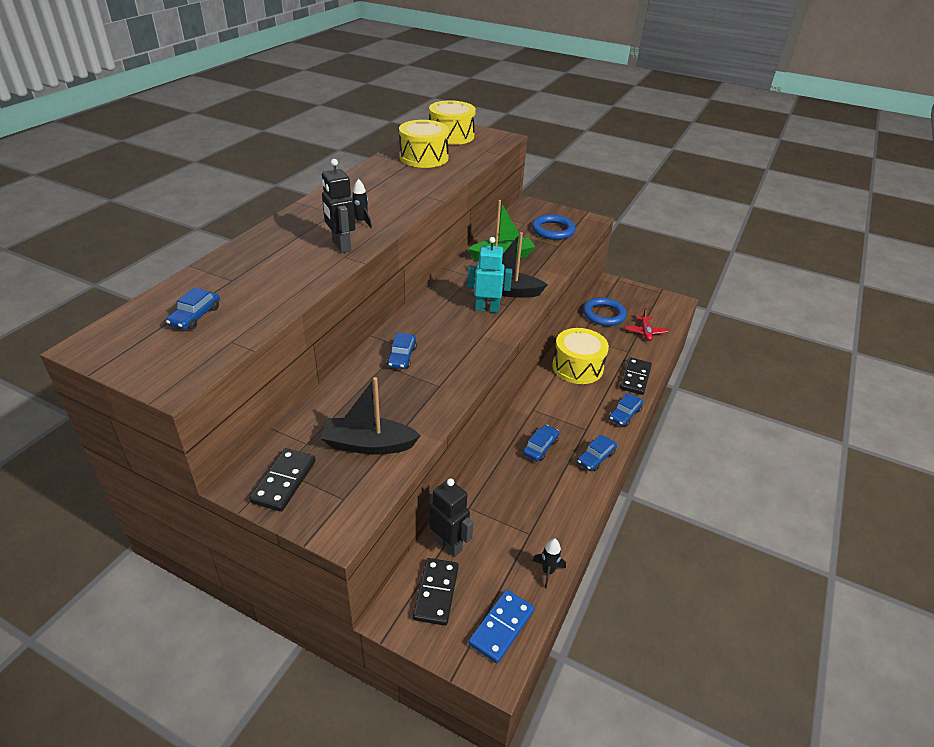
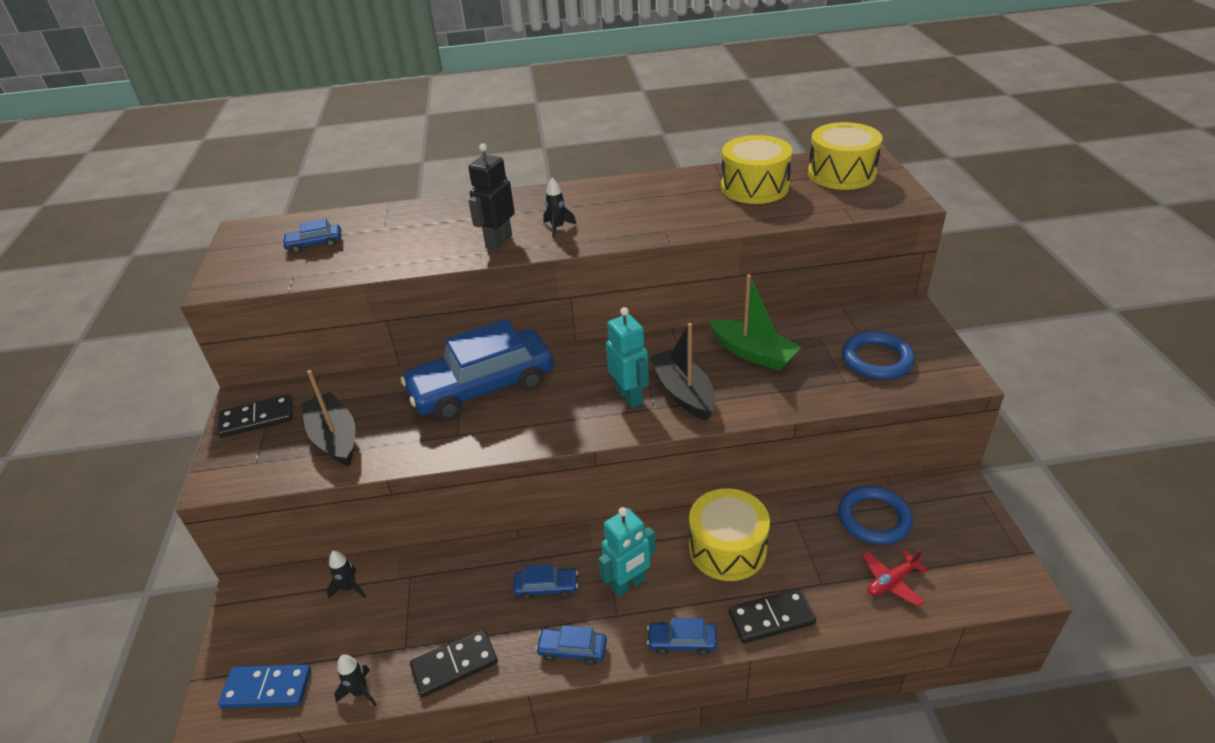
camera: 60 degrees right, 0 degrees up
(402, 357) = (482, 387): blue car -> blue car, size x2.45
(436, 593) = (285, 613): black domino -> black domino (454, 664)
(448, 544) = (350, 588): black robot -> black rocket
(569, 414) = (628, 584): none -> turquoise robot

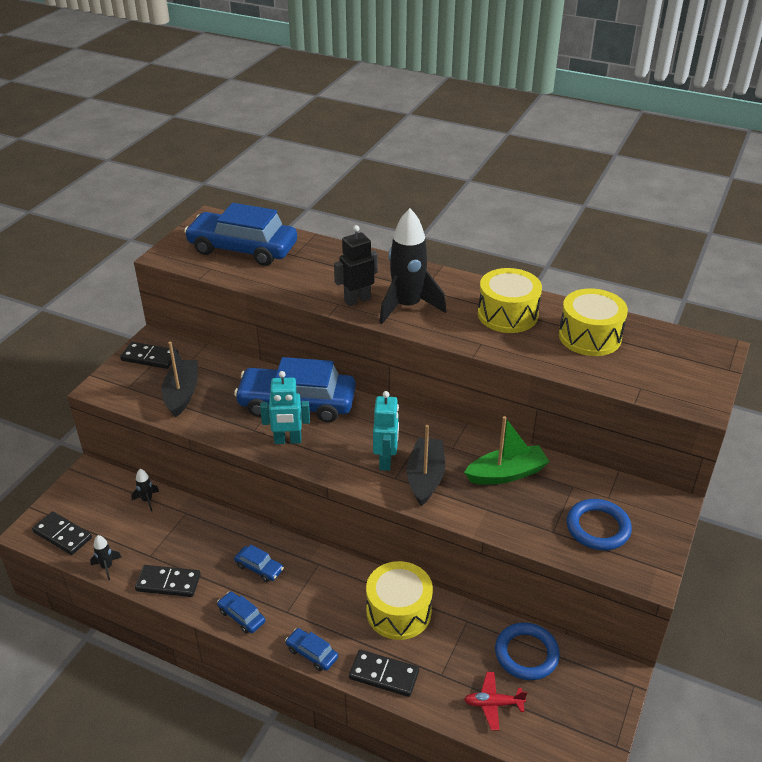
camera: 30 degrees right, 0 degrees up
(267, 688) = (62, 535): blue domino -> black domino
(314, 244) = (243, 249): blue car -> blue car, size x2.45
(557, 228) = (407, 306): black rocket -> black rocket, size x2.39
(628, 584) = (311, 597): turquoise robot -> turquoise robot (288, 440)
(753, 353) = (506, 474): green boat -> green boat turned 90 degrees counterclockwise
(841, 174) = (676, 356): yellow drum -> yellow drum (507, 314)

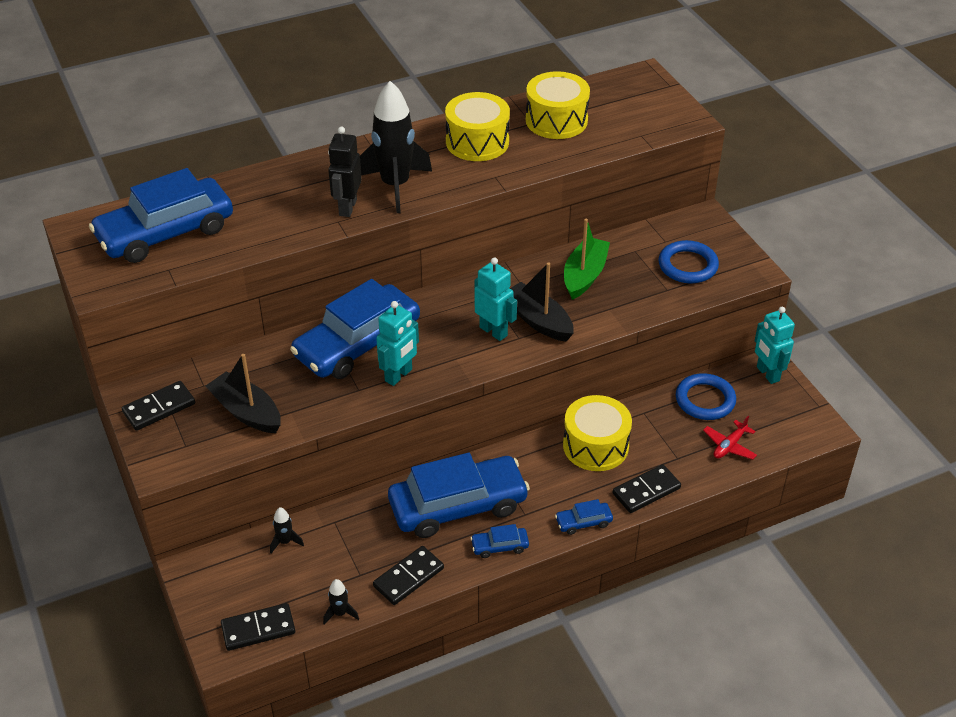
camera: 50 degrees left, 5 degrees up
(259, 568) = (458, 506): blue car -> blue car, size x2.45
(608, 681) = (767, 374): none -> turquoise robot

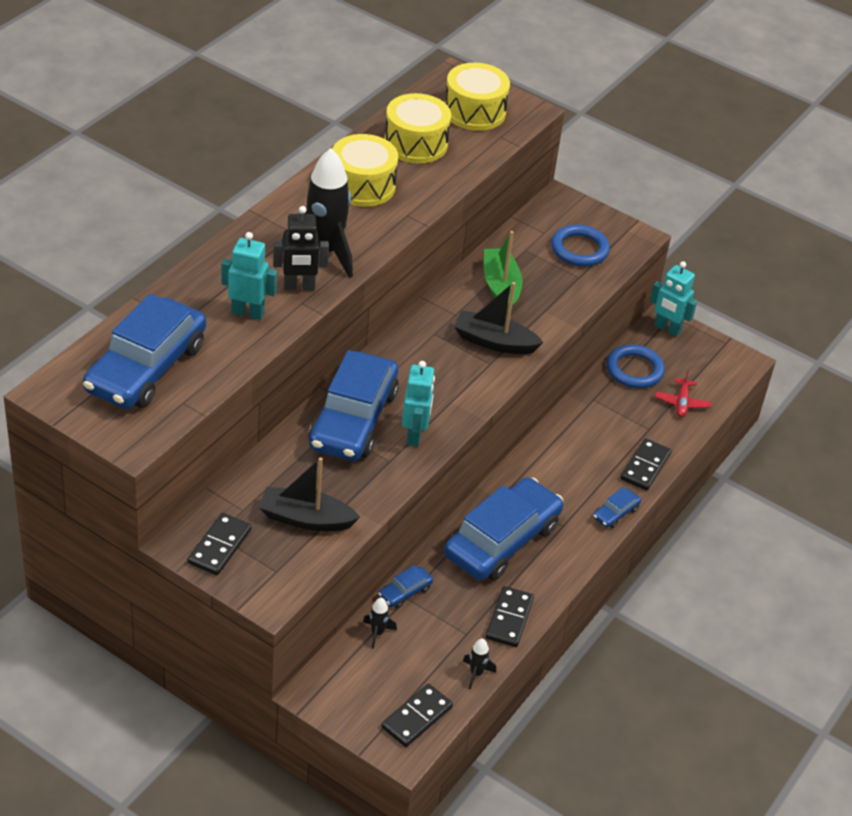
camera: 35 degrees left, 0 degrees up
(347, 207) = (299, 287): black robot -> black robot turned 75 degrees counterclockwise
(493, 331) = (464, 365): turquoise robot -> turquoise robot (248, 312)
(499, 546) = (564, 561): blue car -> blue car (405, 592)
(595, 446) = (576, 443): yellow drum -> yellow drum (474, 111)

